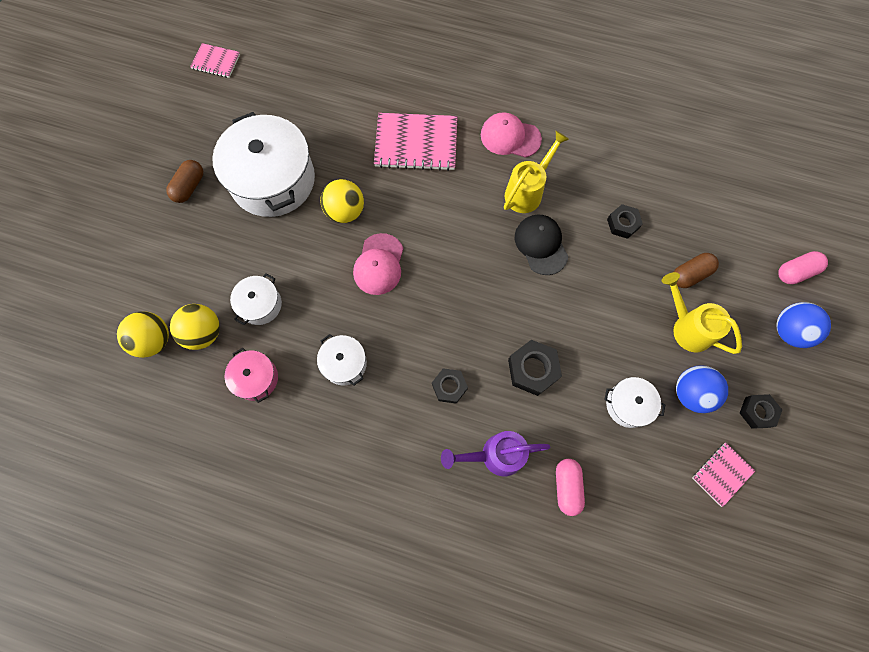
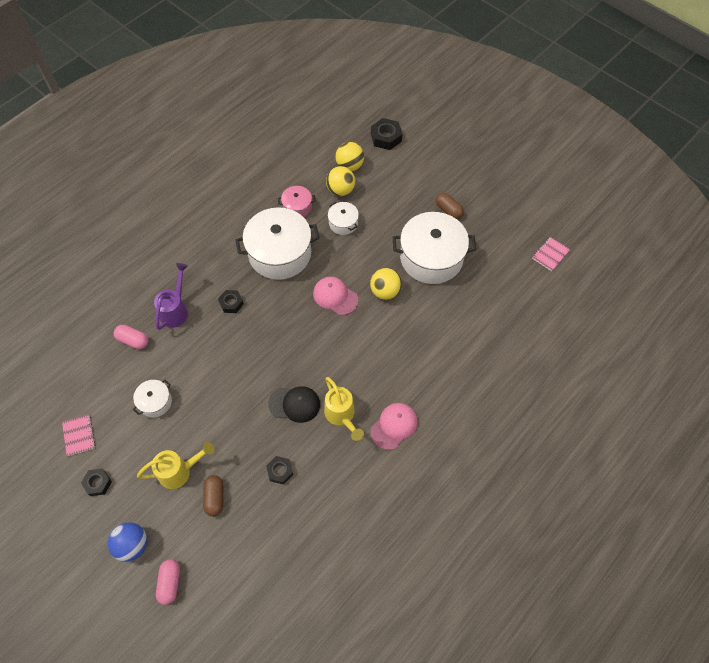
camera: 115 degrees right, 10 degrees down
(344, 363) = (280, 253): white pot -> white pot, size x2.10
(416, 143) = (419, 357): pink notebook -> none
(533, 369) = (212, 356): black nut -> black nut (386, 137)
(691, 393) = (137, 447): blue ball -> none

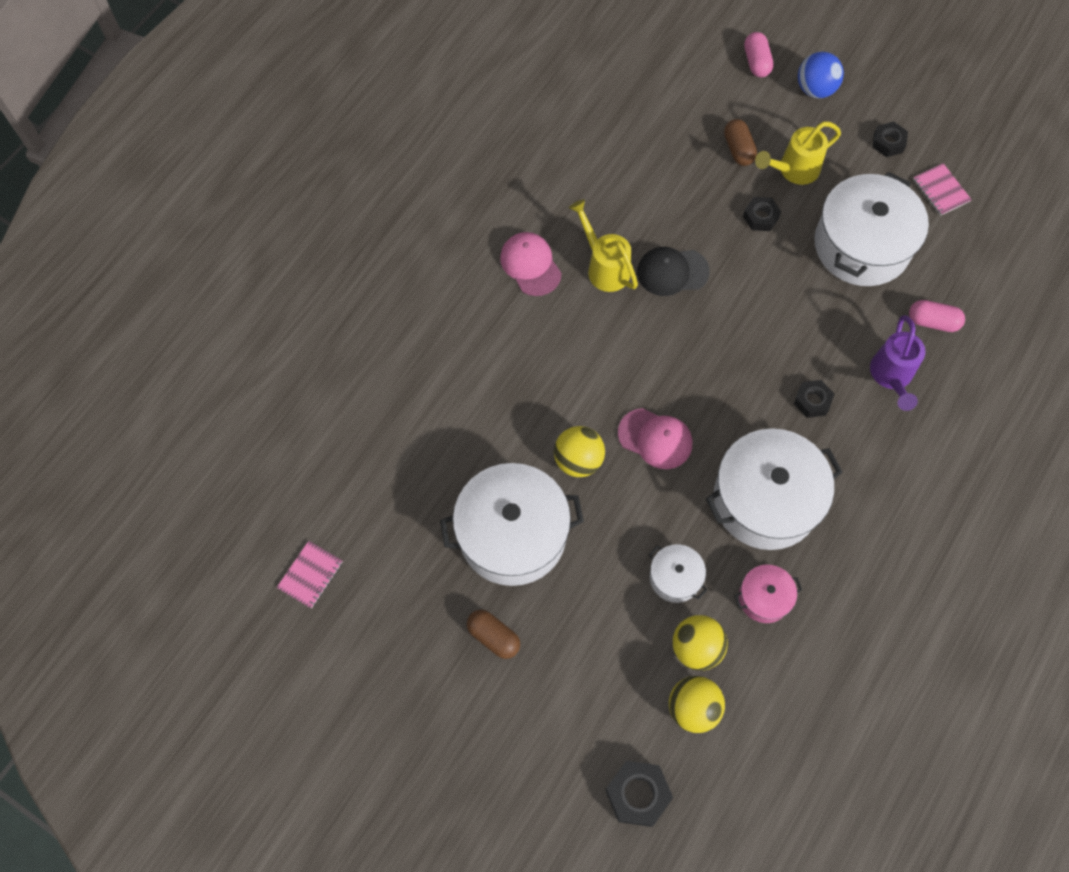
camera: 170 degrees right, 5 degrees up
(155, 402) = (862, 245): white pot -> white pot, size x2.10
(280, 471) = (667, 189): black nut -> black nut (760, 217)
(394, 426) = (530, 265): pink cap -> pink cap turned 120 degrees clockwise

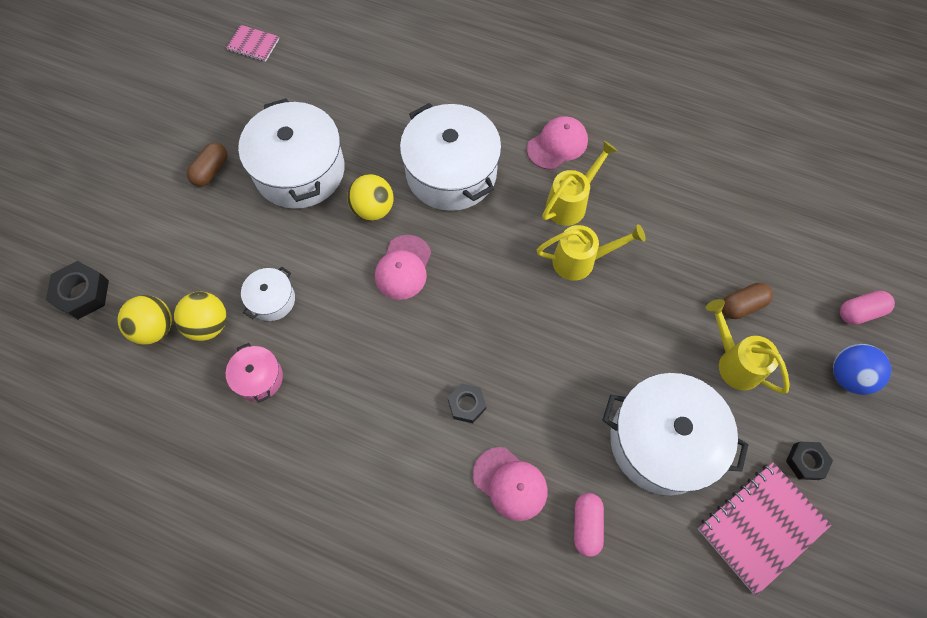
camera: 80 degrees right, 0 degrees up
(672, 272) = (580, 261): black cap -> yellow watering can
(760, 217) = (666, 335): black nut -> none
(765, 500) = (355, 370): white pot -> white pot (451, 172)
(891, 376) = (510, 483): purple watering can -> pink cap
(941, 190) = (761, 527): pink notebook -> pink notebook, size x1.86

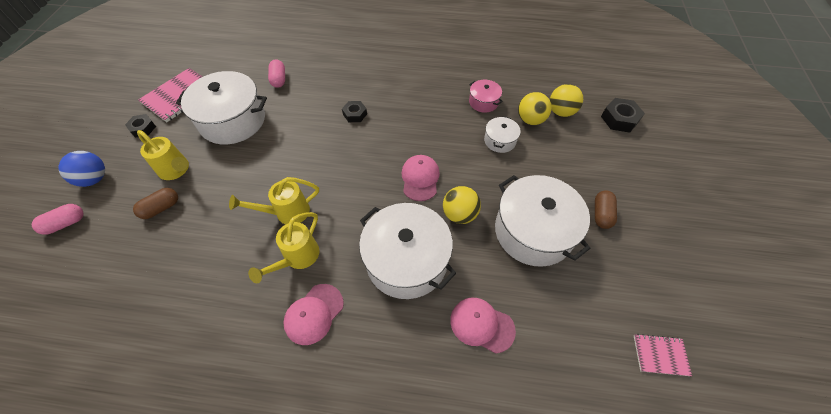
camera: 165 degrees right, 10 degrees down
(510, 483) = (322, 87): pink cap -> pink cap (481, 325)

